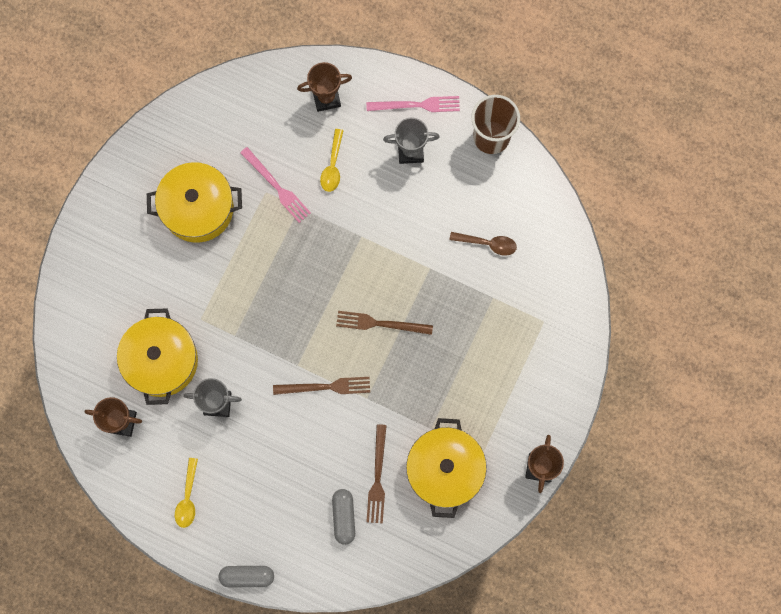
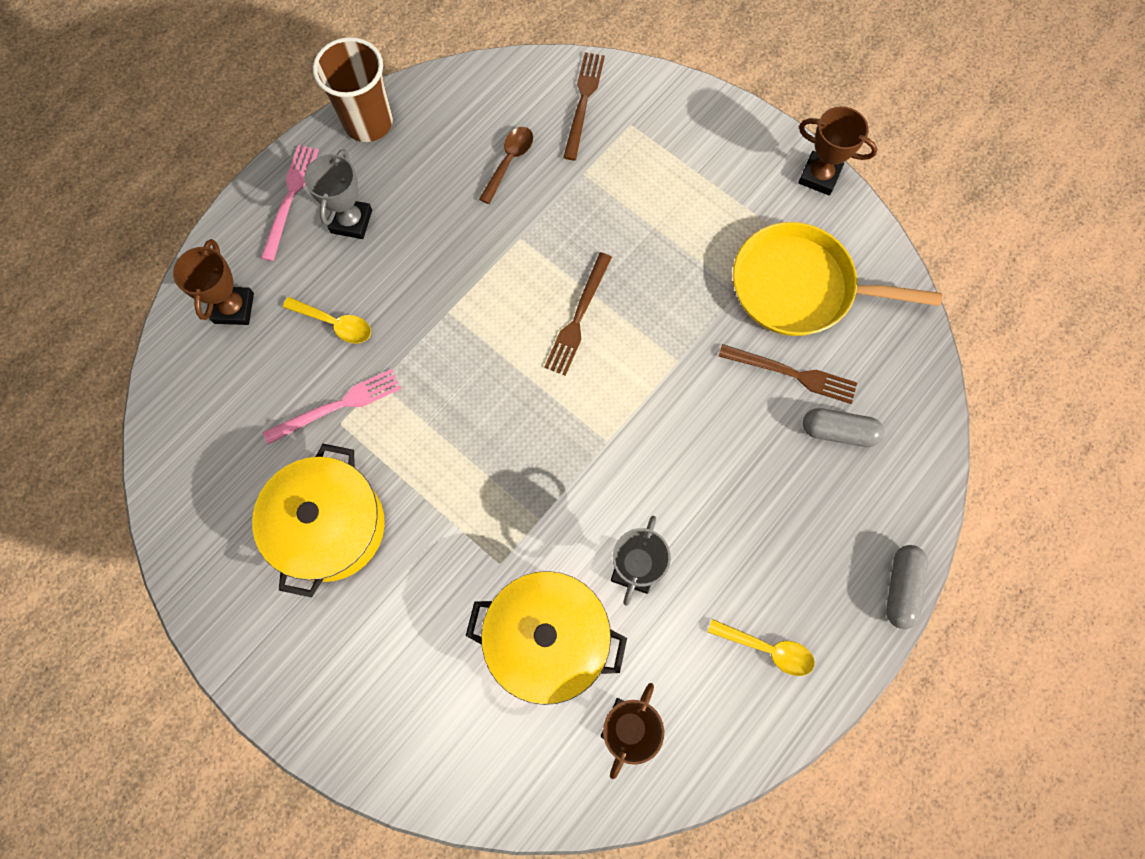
camera: 75 degrees left, 5 degrees down
(325, 387) = (648, 410): brown fork -> brown fork (583, 102)
(445, 470) = (799, 287): yellow pot -> yellow pan

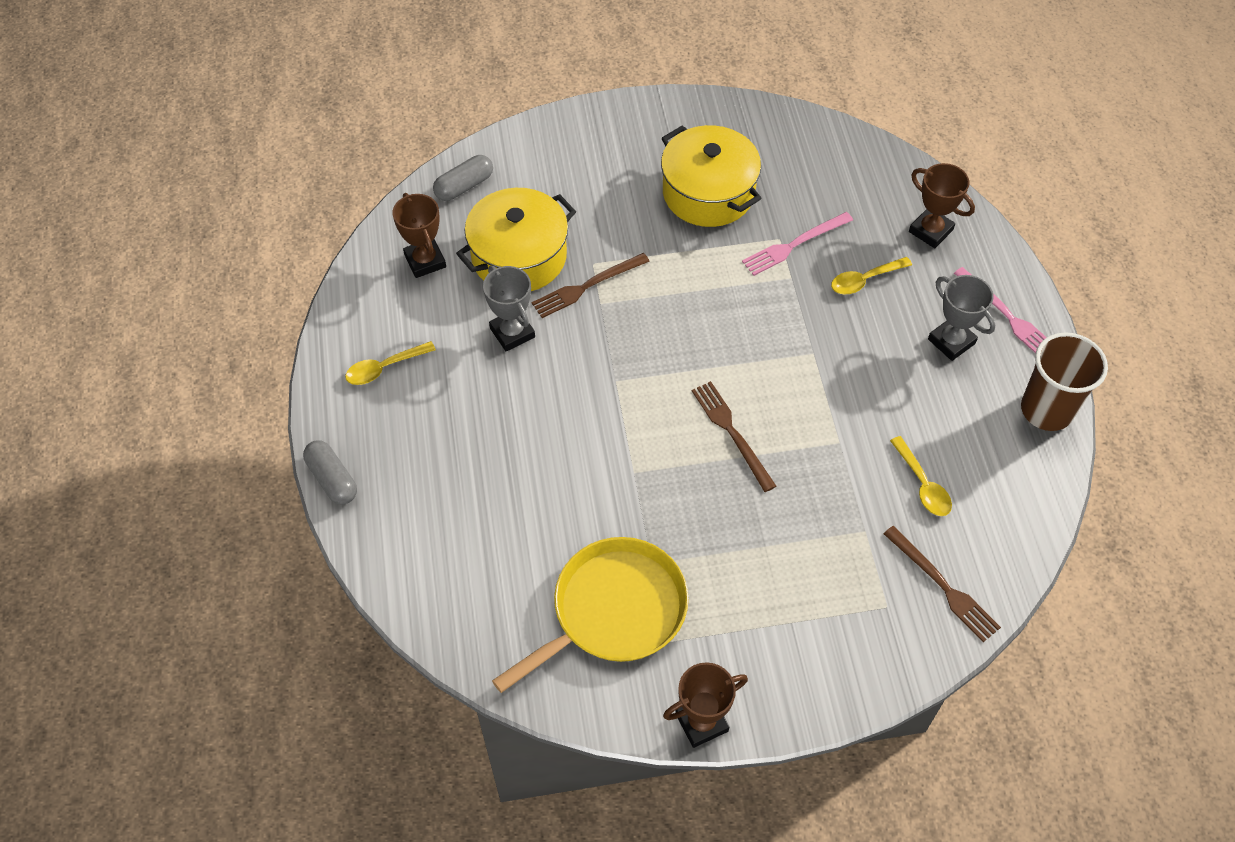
camera: 130 degrees right, 15 degrees down
(337, 406) = (794, 245): pink fork -> pink fork turned 45 degrees clockwise
(509, 162) = (922, 484): brown spoon -> yellow spoon
(792, 374) = (548, 542): brown fork -> brown fork (587, 286)
(838, 431) = (473, 536): grey capsule -> grey capsule (464, 186)

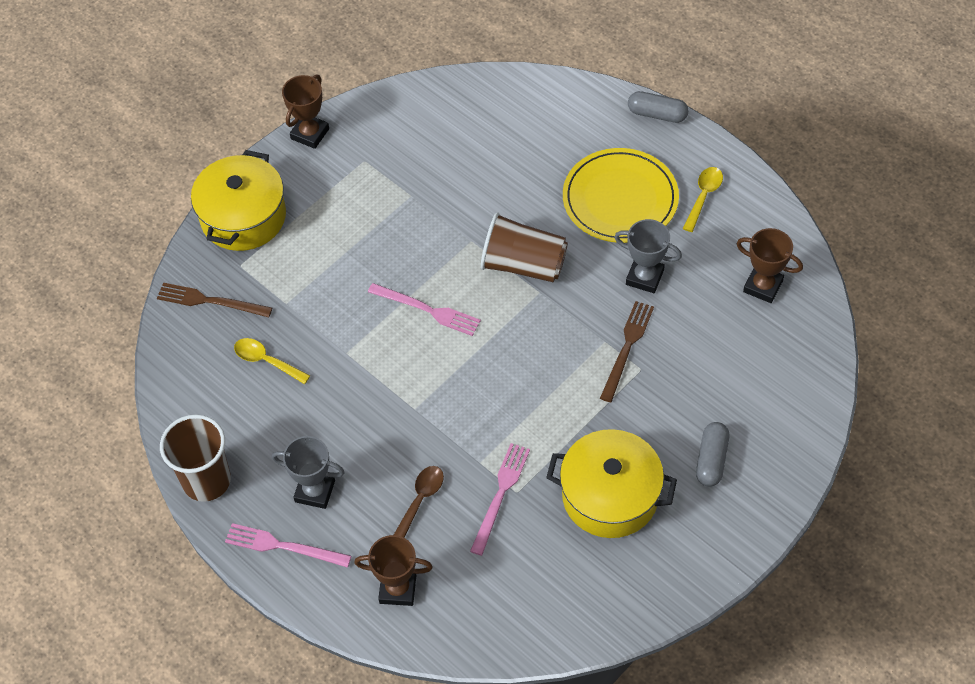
camera: 145 degrees right, 0 degrees up
(458, 417) = (620, 199): none -> yellow plate
(464, 186) = (803, 365): grey capsule -> grey capsule (711, 460)
(519, 256) = (700, 336): yellow pot -> yellow pot (243, 217)
(606, 415) = (523, 264): none -> brown cup
(613, 611) = (411, 155): yellow pan -> none
(731, 432) = (427, 310): brown fork -> pink fork
(864, 280) = (420, 500): yellow spoon -> brown spoon

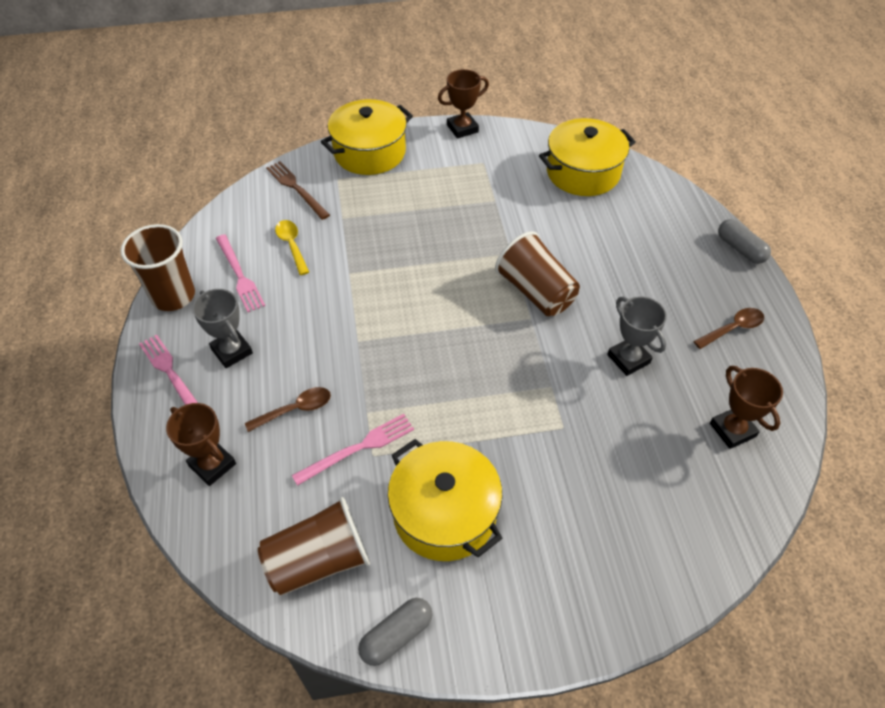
camera: 35 degrees right, 5 degrees down
(427, 310) = (434, 280): pink fork -> pink fork (239, 275)
(465, 115) = (583, 172): none -> yellow pot
(550, 595) = (319, 560): none -> brown cup
(620, 199) = (657, 290): yellow plate -> none
(627, 348) = (566, 403): brown fork -> none
(703, 196) = (733, 328): yellow spoon -> brown spoon
(711, 460) = (561, 547): grey capsule -> grey capsule (396, 635)

